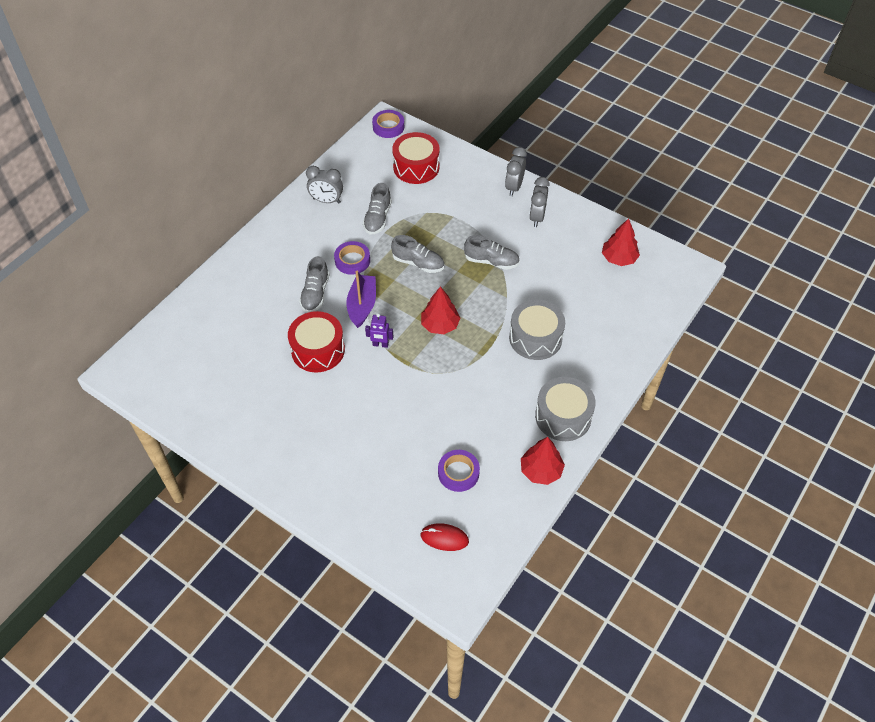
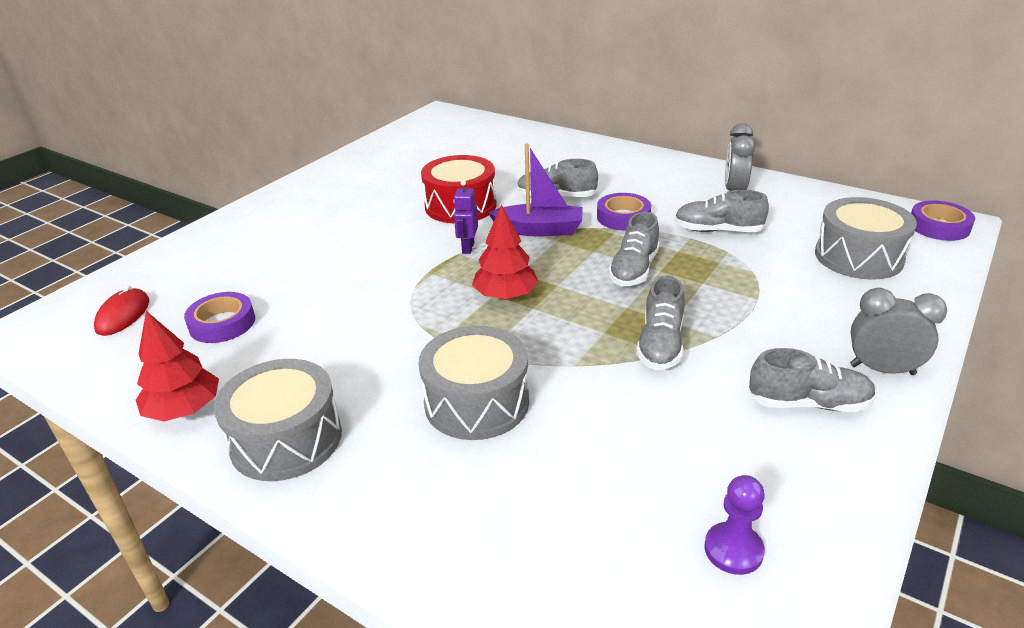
camera: 90 degrees right, 20 degrees down
(416, 167) = (858, 257): red drum -> grey drum
(537, 217) = (808, 403): grey clock -> grey shoe
(619, 258) = (733, 550): red tree -> purple pawn

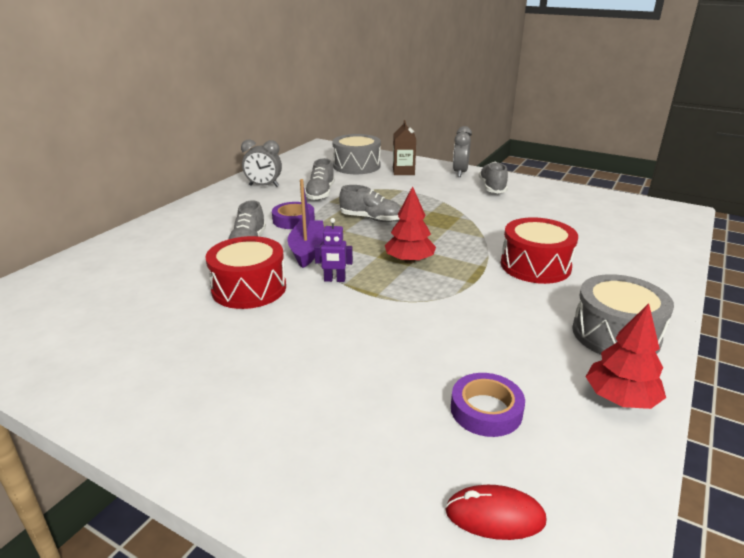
camera: 95 degrees left, 5 degrees down
(477, 402) = (535, 266): grey drum -> red drum
(660, 345) = (455, 215): grey shoe -> none
(733, 550) = (596, 208): purple pawn -> none
(854, 302) = (403, 171): none -> brown carton
(939, 226) = (325, 148): purple tape -> none

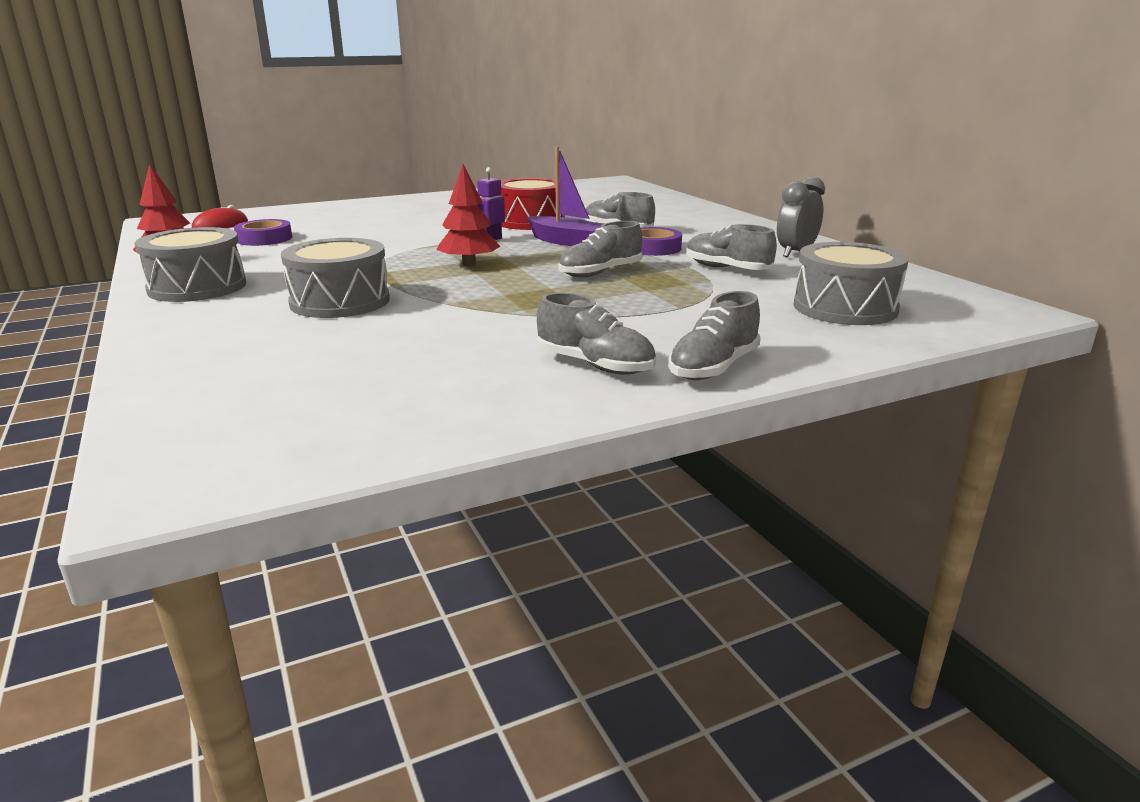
camera: 125 degrees right, 5 degrees down
(403, 171) = (775, 329): brown carton -> none
(460, 173) = (713, 367): grey clock -> grey shoe
(535, 266) = (340, 301): red drum -> grey drum

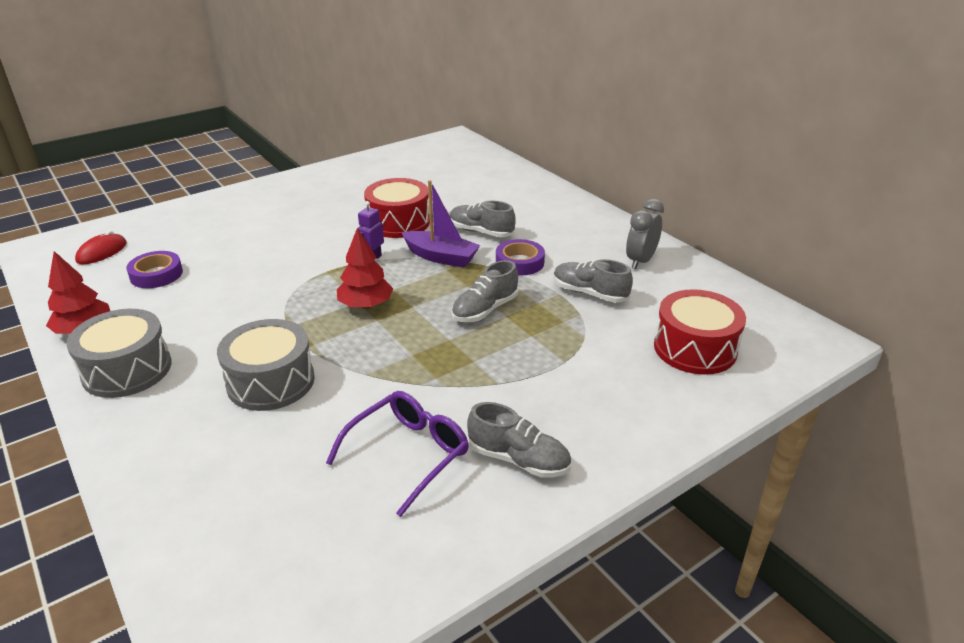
camera: 10 degrees left, 10 degrees up
(465, 353) = (408, 454): none -> purple glasses
(713, 367) = (611, 451): grey shoe -> none
(845, 308) = (695, 348): grey drum -> red drum

